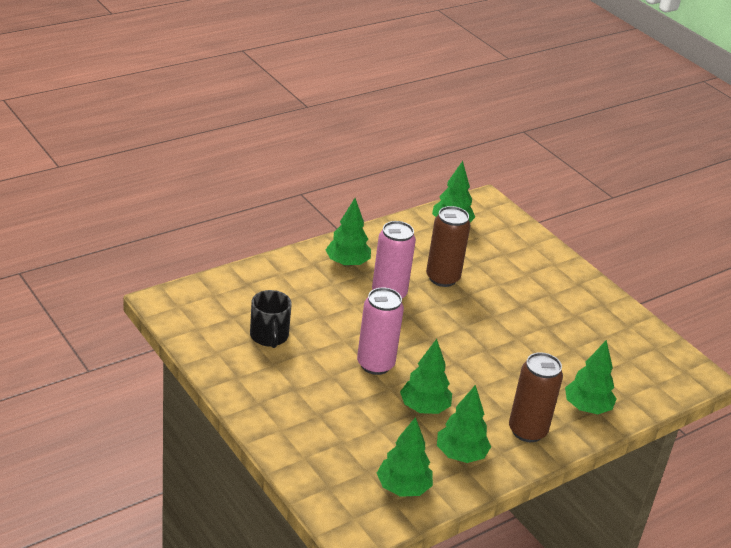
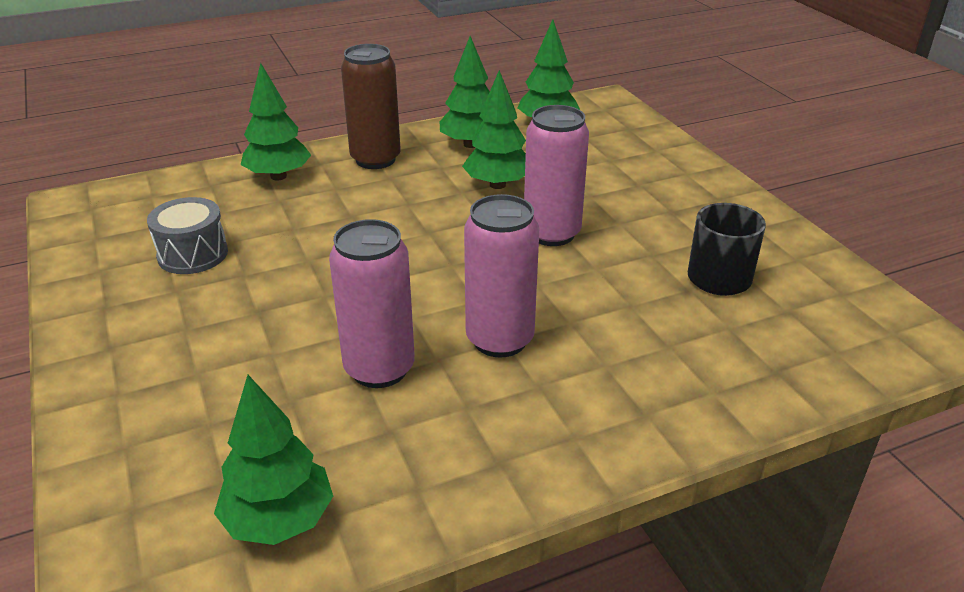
camera: 165 degrees left, 0 degrees up
(347, 263) = (571, 411): green tree -> none
(442, 278) = (379, 369): brown can -> pink can
(587, 338) = (193, 254): none -> grey drum

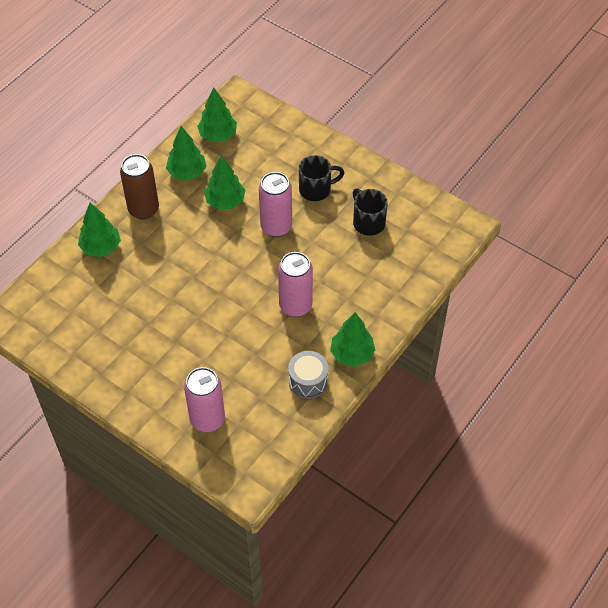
camera: 30 degrees left, 20 degrees up
(193, 254) = (110, 323): grey drum -> grey drum (308, 381)
(279, 520) = (273, 429): green tree -> green tree (352, 354)
(379, 369) = (256, 346): pink can -> pink can (207, 419)
(652, 213) = (316, 189): none -> black mug

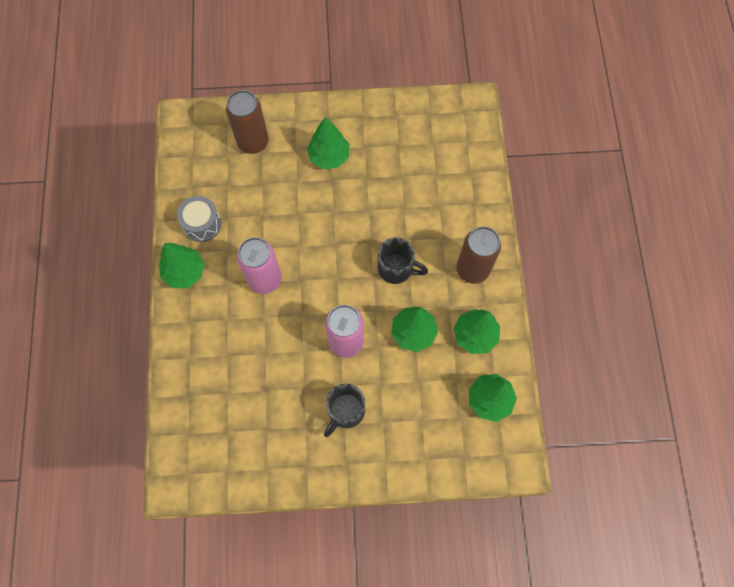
camera: 140 degrees right, 15 degrees up
(101, 247) = (469, 209): green tree -> green tree (329, 156)
(207, 419) = (253, 142): pink can -> brown can
(368, 222) = (269, 412): black mug -> black mug (396, 268)

